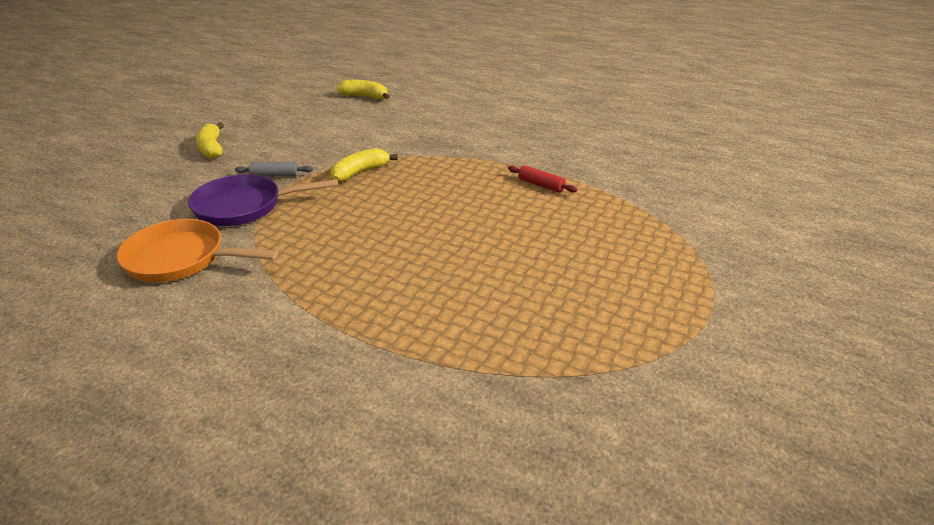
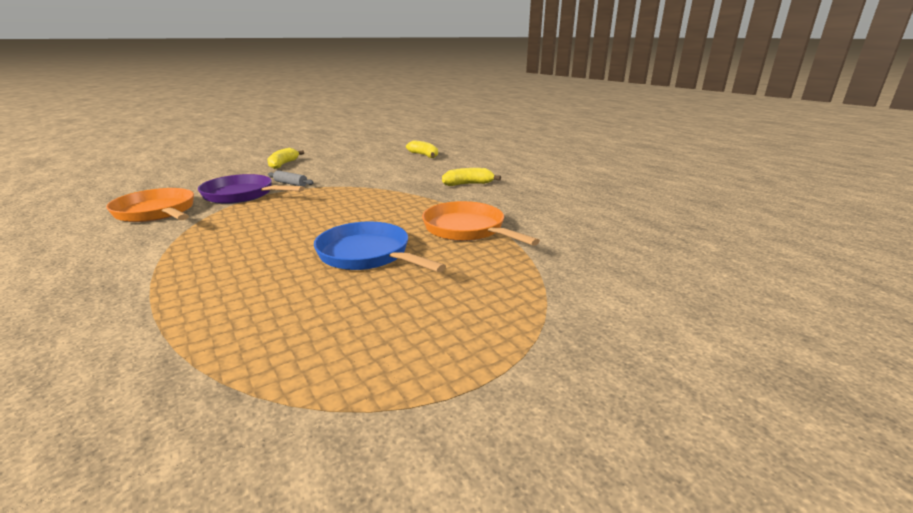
camera: 30 degrees right, 10 degrees down
(360, 172) = (345, 193): yellow banana -> yellow banana (468, 184)
(496, 237) = (368, 255): none -> blue pan
(541, 185) = (467, 229): red rolling pin -> orange pan

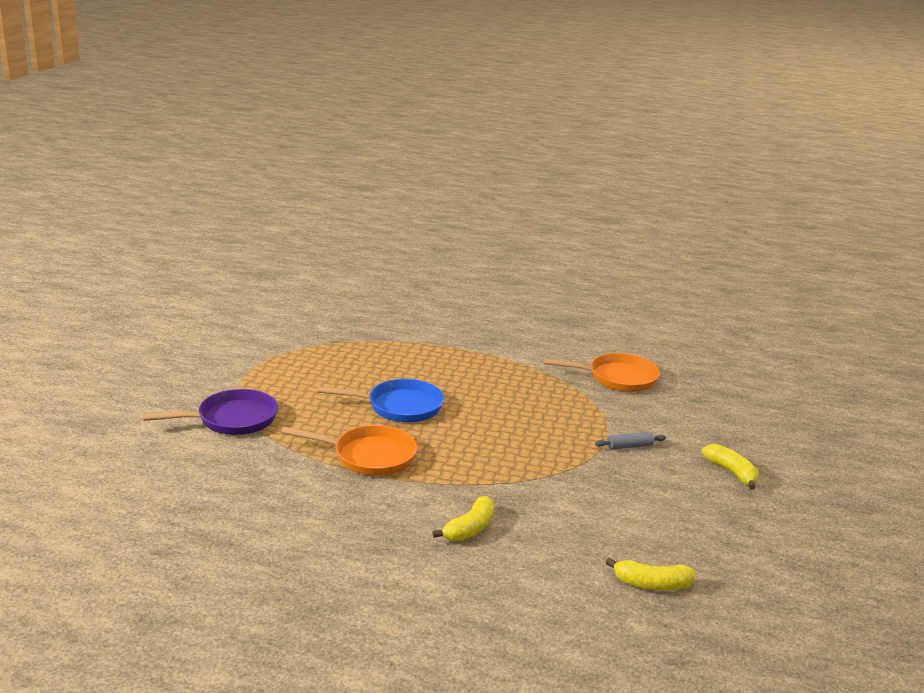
camera: 135 degrees right, 0 degrees up
(242, 195) = (621, 416): purple pan -> purple pan (232, 419)

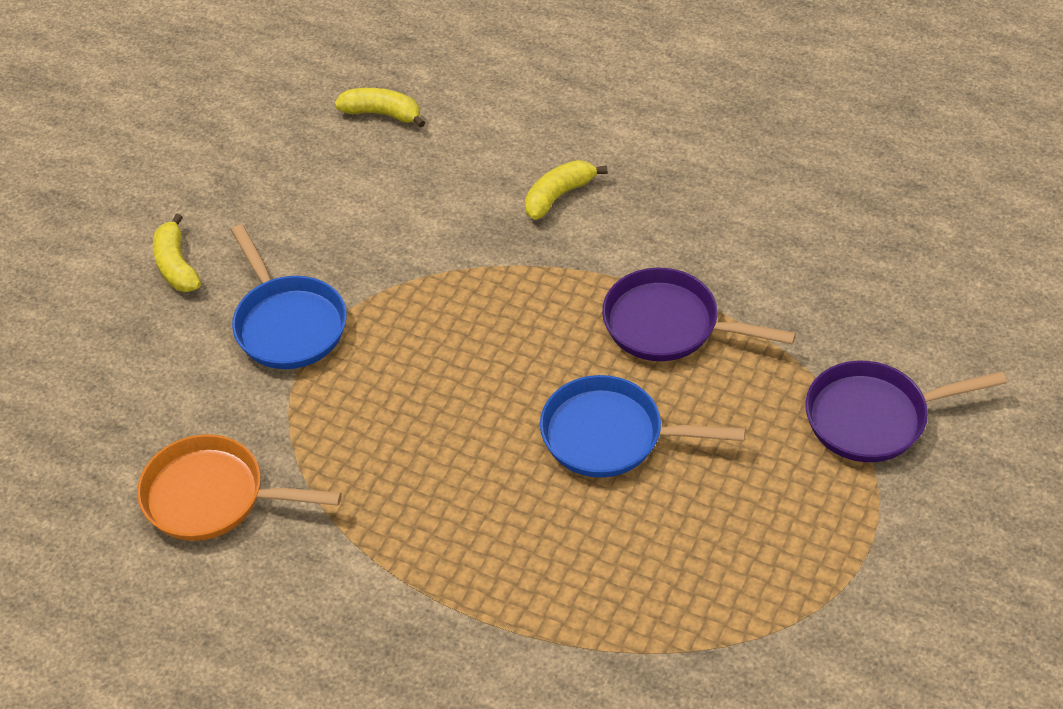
camera: 165 degrees left, 25 degrees up
(369, 456) = (669, 325): orange pan -> purple pan
(629, 446) = (287, 324): grey rolling pin -> blue pan

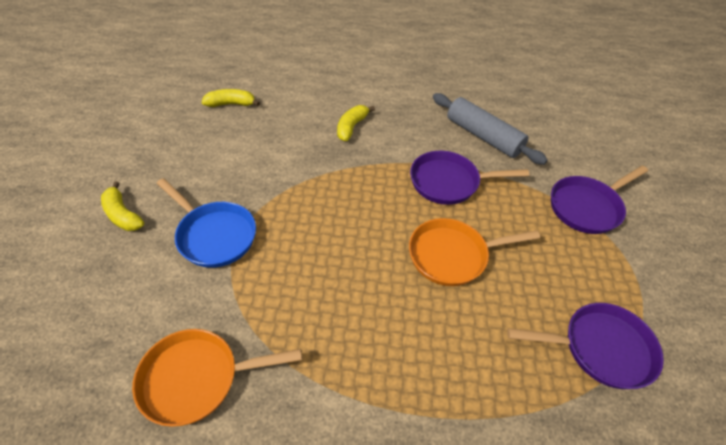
camera: 25 degrees left, 0 degrees up
(610, 435) = (452, 255): blue pan -> orange pan
(747, 609) = (600, 348): none -> purple pan
(775, 259) = (483, 136): none -> grey rolling pin

